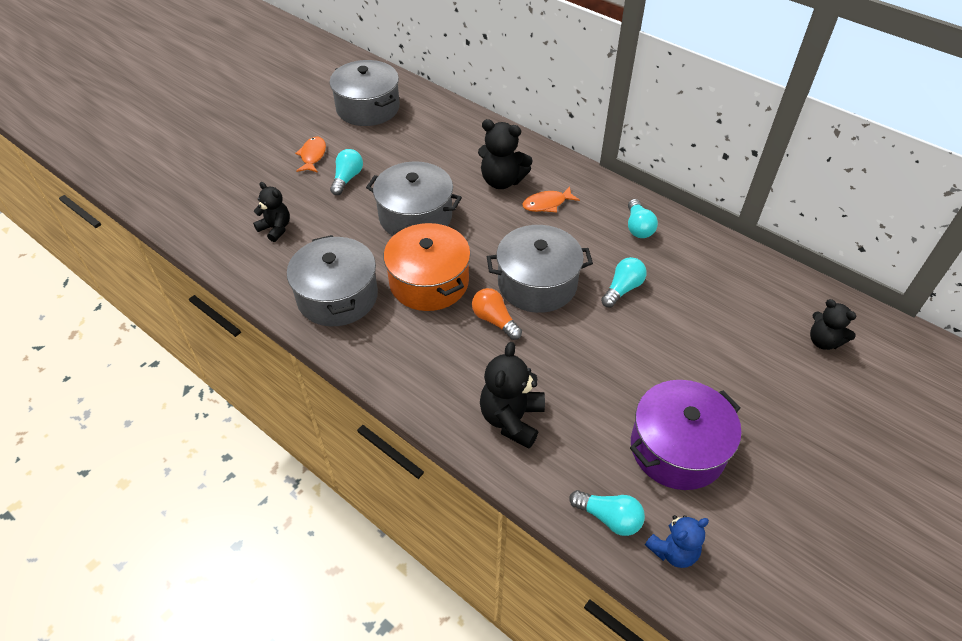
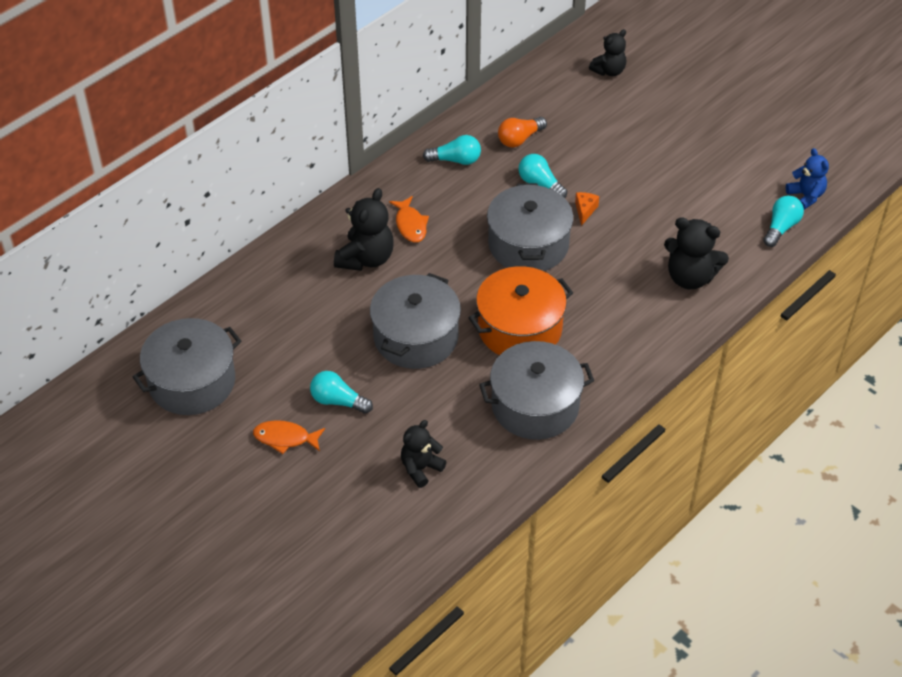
camera: 85 degrees left, 0 degrees up
(494, 320) = (575, 280): orange light bulb -> orange light bulb (519, 139)
(593, 325) = (585, 210): none -> orange cheese
(677, 448) = (717, 178): purple pot -> none

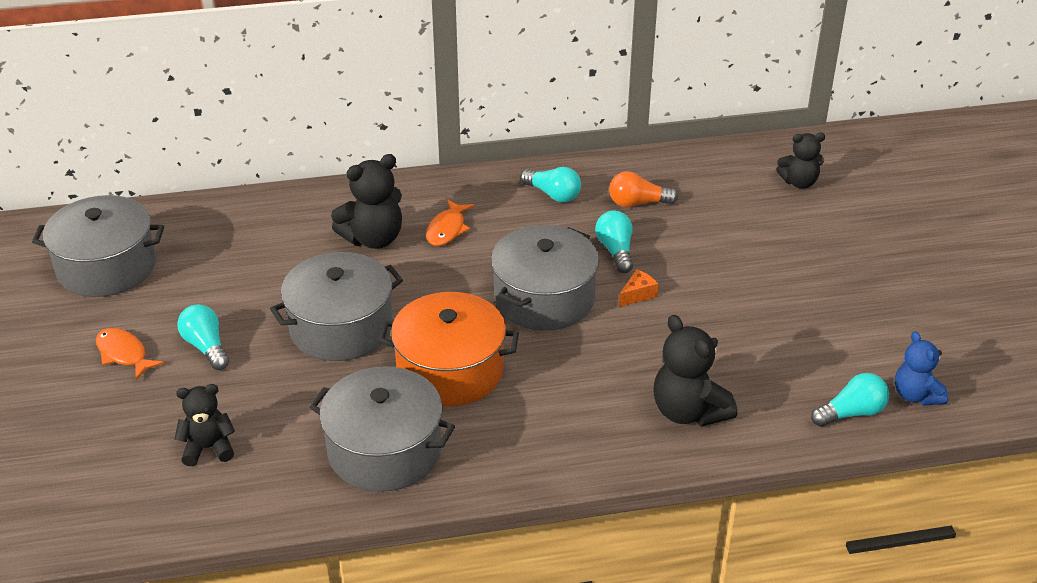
camera: 35 degrees right, 10 degrees down
(806, 196) = (916, 395): blue teddy bear -> blue teddy bear turned 150 degrees clockwise

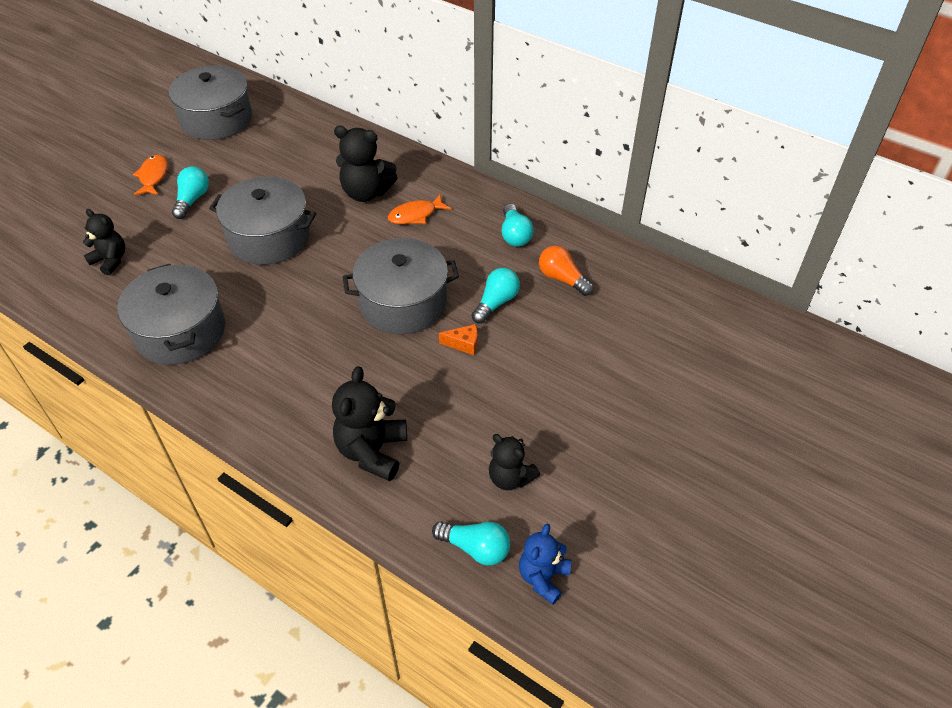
camera: 45 degrees right, 10 degrees up
(450, 370) = (283, 309): orange pot -> none
(799, 182) = (709, 344): black teddy bear -> black teddy bear (510, 478)

